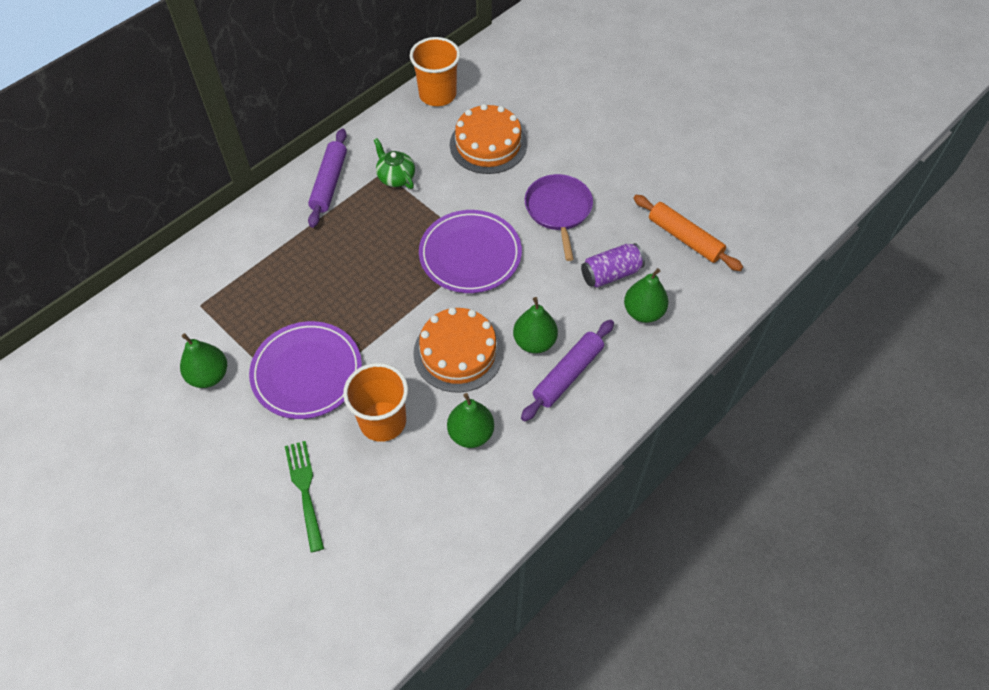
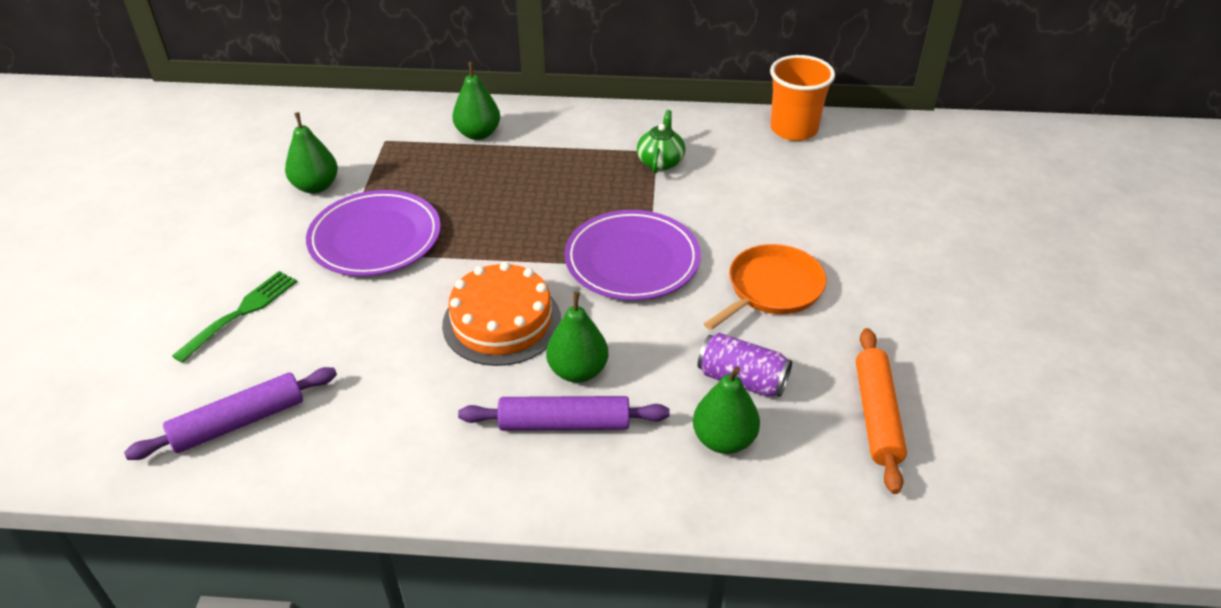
camera: 50 degrees right, 15 degrees down
(329, 183) = (601, 130): purple rolling pin -> purple rolling pin (239, 422)
(382, 421) = (366, 318): orange cup -> none
(471, 433) = (410, 390): green pear -> green pear (478, 134)
(488, 144) = (783, 193): orange cake -> none
(558, 210) = (771, 289): purple pan -> orange pan

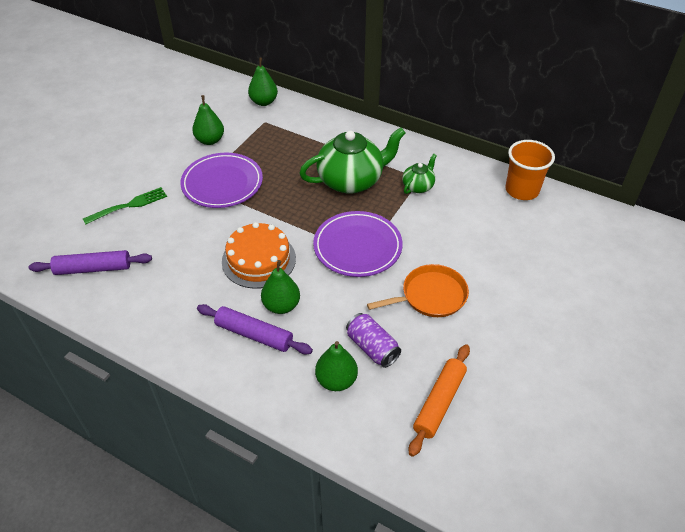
camera: 25 degrees right, 5 degrees up
(478, 134) = (319, 133): green pear -> green pear (264, 102)
(565, 180) = (351, 180): none -> green teapot

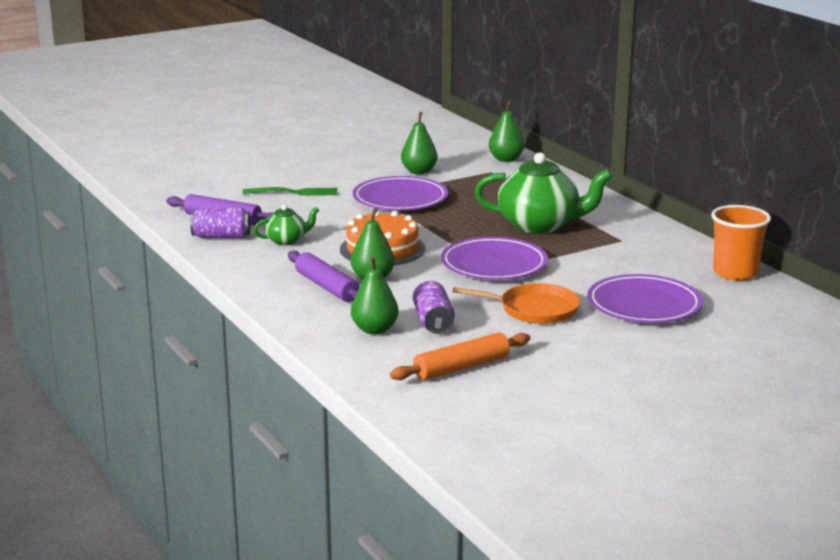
camera: 30 degrees right, 25 degrees down
(110, 296) = (221, 236): none -> purple can
(418, 186) = (612, 244): green teapot -> green teapot (287, 240)
(497, 256) = (644, 305): none -> purple plate

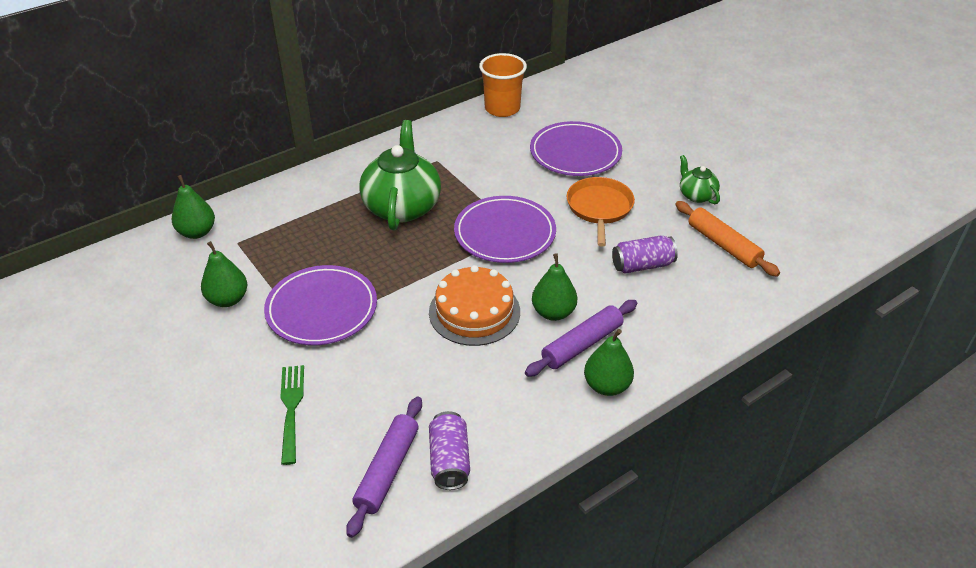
camera: 95 degrees left, 20 degrees up
(287, 240) = (457, 394): green teapot -> green teapot (696, 195)
(374, 329) = (670, 301): green pear -> green pear (607, 386)

